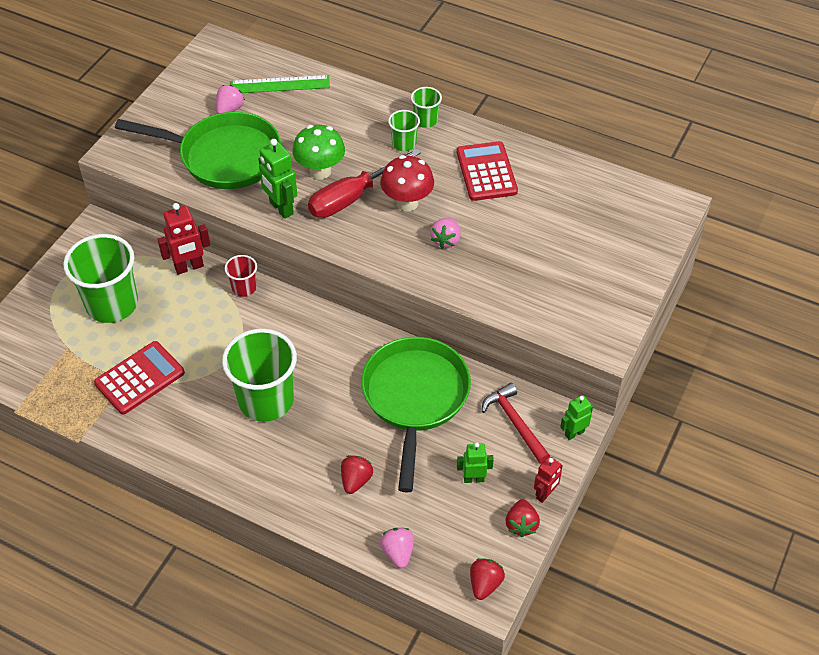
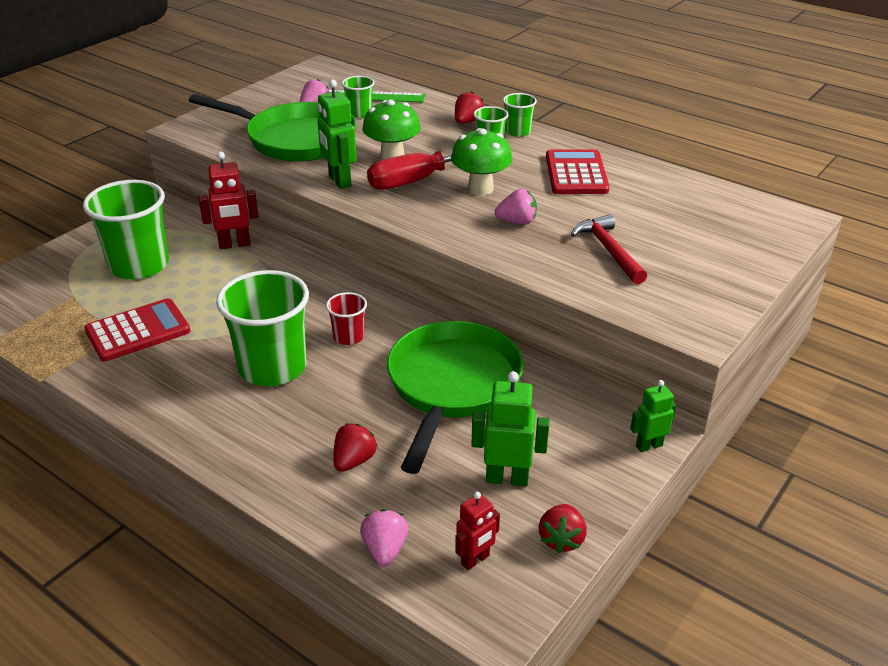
camera: 10 degrees right, 15 degrees down
(244, 288) = (286, 267): red cup -> red cup (349, 337)
(274, 111) = (359, 113): none -> green cup
(407, 203) = (480, 189): red mushroom -> green mushroom
(446, 240) = (517, 222): pink strawberry -> pink strawberry turned 120 degrees counterclockwise
(473, 479) = (507, 478): green robot -> green robot, size x1.56
(485, 584) = (496, 606): red strawberry -> red strawberry (467, 122)
(515, 423) = (572, 425): red hammer -> red hammer (609, 250)
(545, 494) = (600, 508): red robot -> red robot (475, 560)

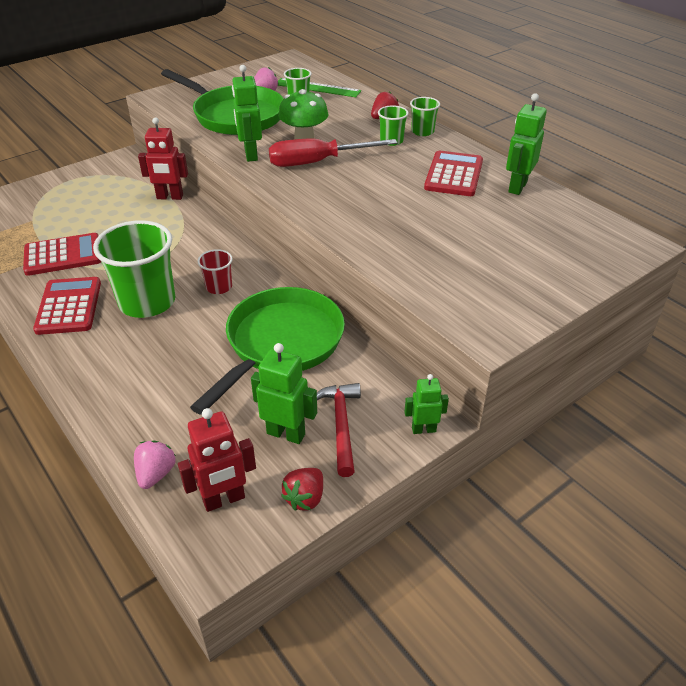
camera: 15 degrees right, 5 degrees up
(139, 265) = (91, 203): green cup -> none
(179, 388) = (69, 306): none -> red calculator
(354, 461) = (170, 392): red strawberry -> none
(475, 560) = (224, 500): red robot -> red robot, size x1.56
(480, 189) = (363, 177): green mushroom -> none
(517, 222) = (378, 210): pink strawberry -> none
(609, 250) = (445, 247): red hammer -> red hammer (341, 425)
(648, 178) = (517, 187): none -> green robot

